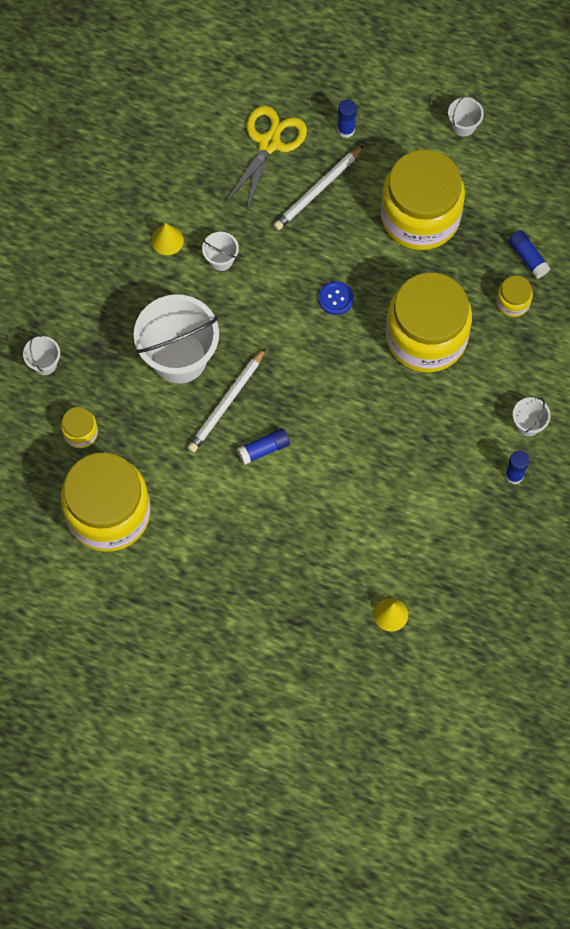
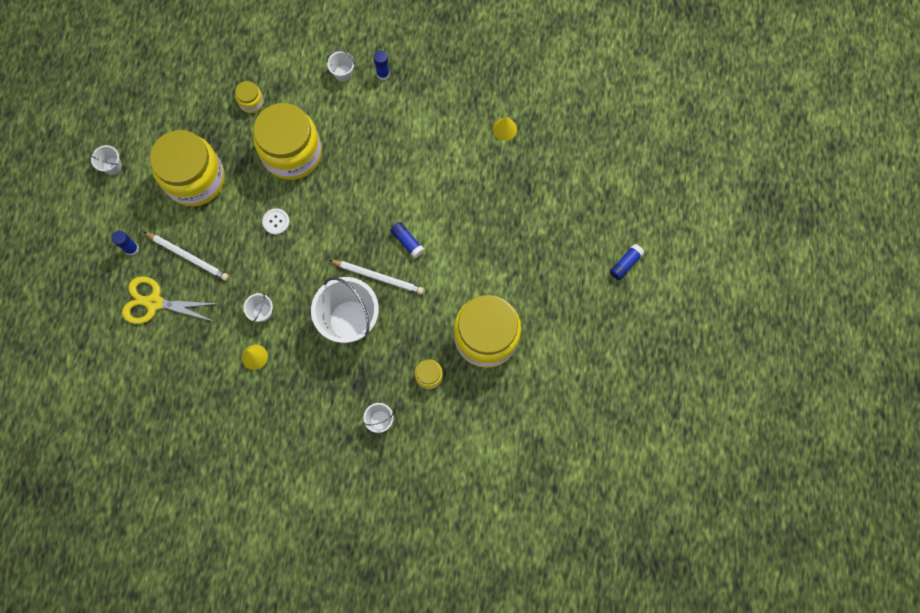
camera: 105 degrees left, 5 degrees up
(336, 298) = (276, 222): blue button -> white button
(528, 257) = (213, 100): blue glue stick -> blue glue stick (625, 264)

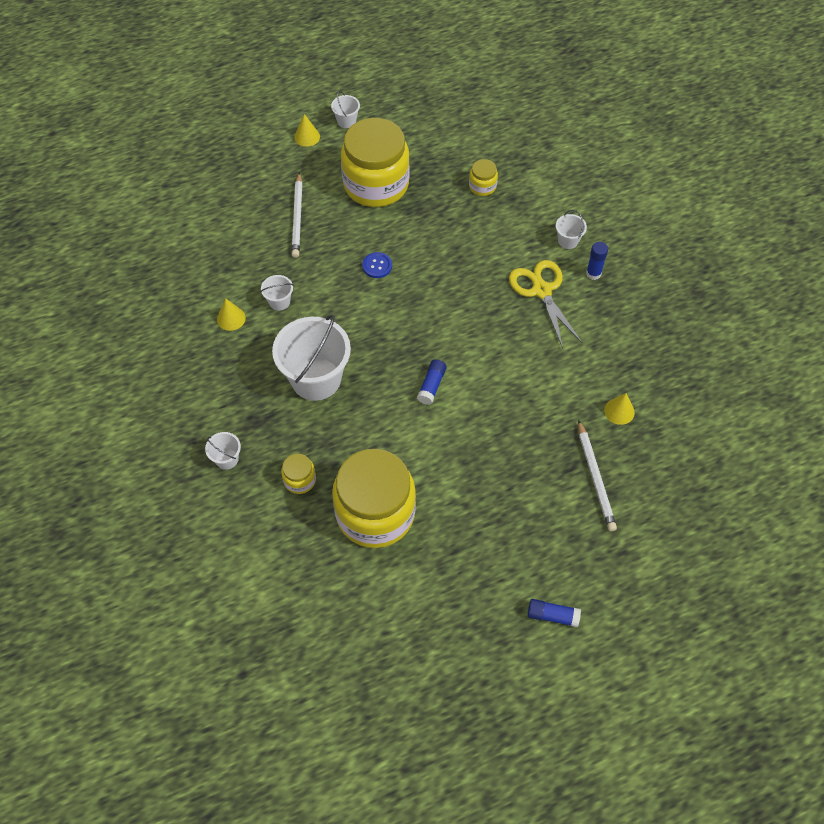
camera: 60 degrees right, 15 degrees down
(107, 206) = (307, 137): none -> yellow cone
(132, 249) = (278, 174): blue glue stick -> none
(154, 302) = (237, 215): yellow scissors -> yellow scissors (541, 290)
(276, 222) = (377, 266): white button -> blue button
(292, 153) = (455, 243): yellow jar -> none
(378, 277) = (377, 379): white pencil -> white pencil (595, 477)

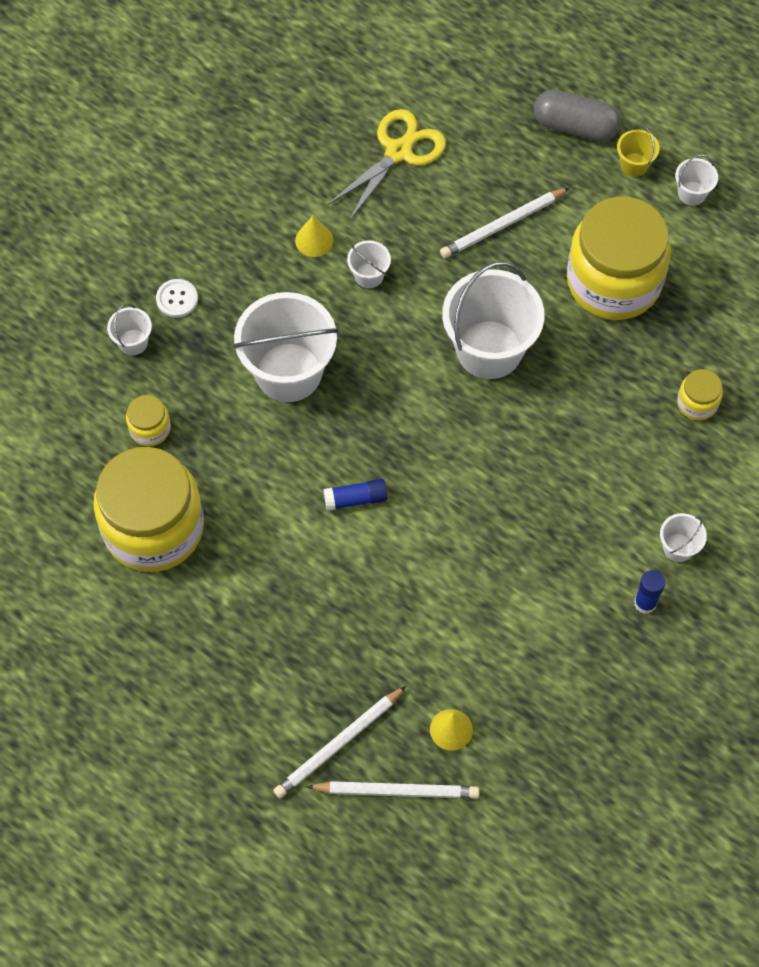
camera: 60 degrees right, 5 degrees up
(214, 417) = (177, 299): none -> white button
(259, 150) = (575, 126): none -> grey capsule
(307, 137) = (634, 165): yellow cone -> yellow bucket
(377, 266) = (489, 349): blue button -> white bucket
(541, 290) = (576, 553): yellow scissors -> yellow scissors (399, 152)
(552, 615) = (131, 778): blue glue stick -> none
(644, 461) = (396, 791): none -> white pencil

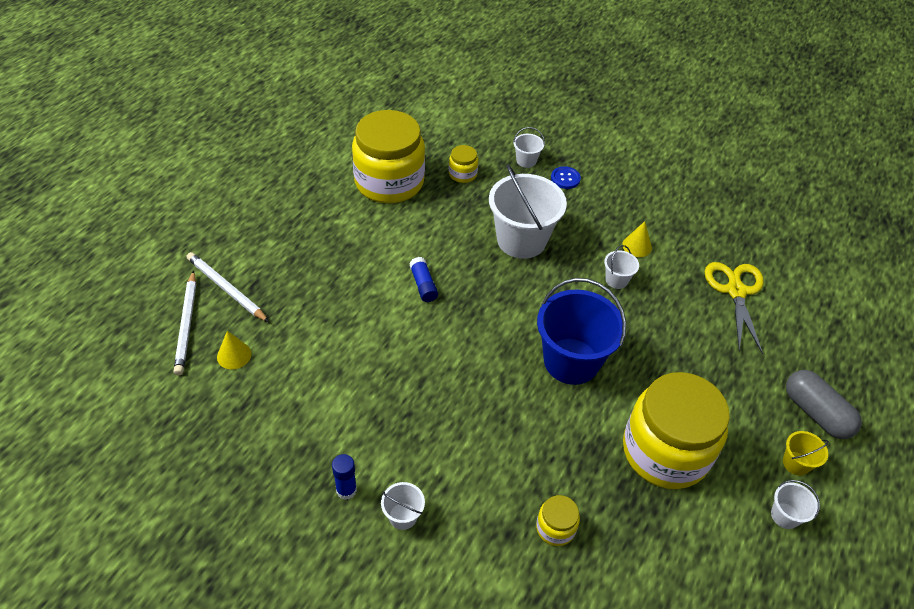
camera: 80 degrees right, 15 degrees down
(177, 299) = (565, 178): white button -> blue button
(399, 152) = (736, 291): yellow scissors -> yellow scissors turned 120 degrees counterclockwise
(489, 349) = (571, 361): white bucket -> blue bucket
(503, 225) = (693, 364): white pencil -> none
(575, 126) = (816, 413): grey capsule -> grey capsule turned 45 degrees counterclockwise

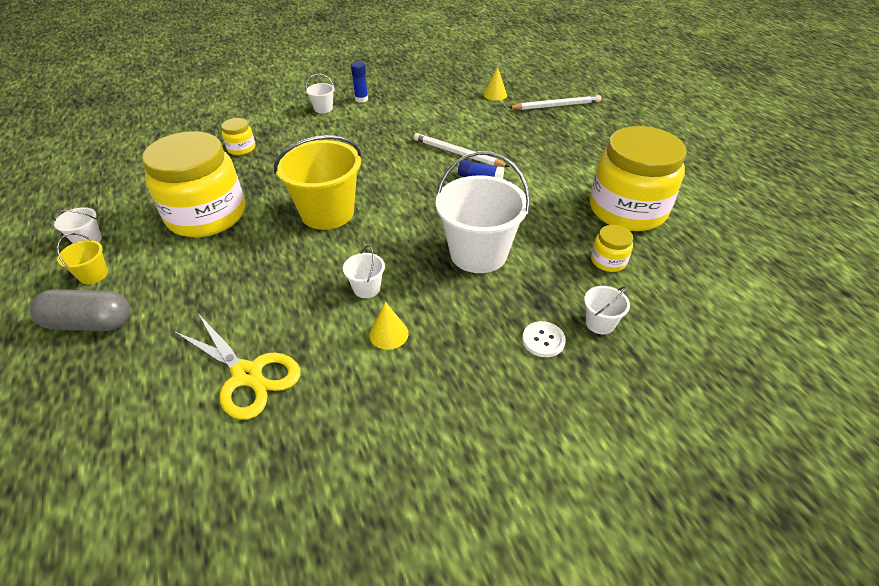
camera: 130 degrees right, 5 degrees down
(186, 324) = (536, 88): white pencil -> white pencil (458, 153)
(565, 178) = (543, 340): blue button -> white button
(571, 361) = (327, 213): blue bucket -> yellow bucket

